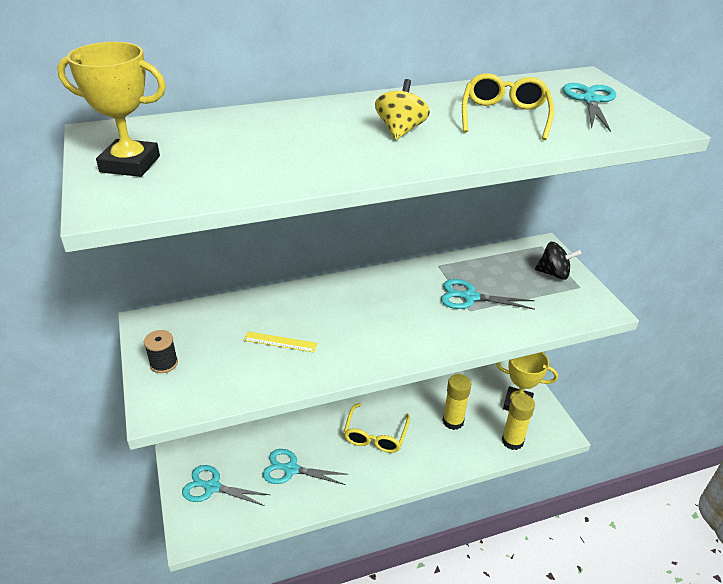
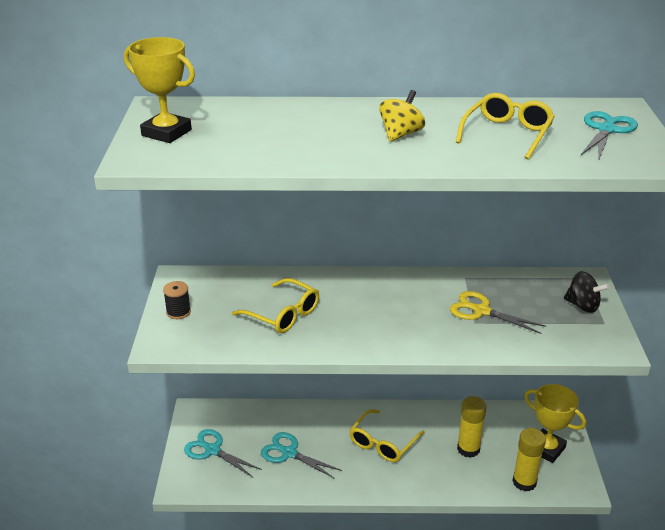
camera: 20 degrees right, 5 degrees down
(280, 342) = (283, 314): yellow ruler -> yellow glasses
(470, 297) = (481, 311): turquoise scissors -> yellow scissors

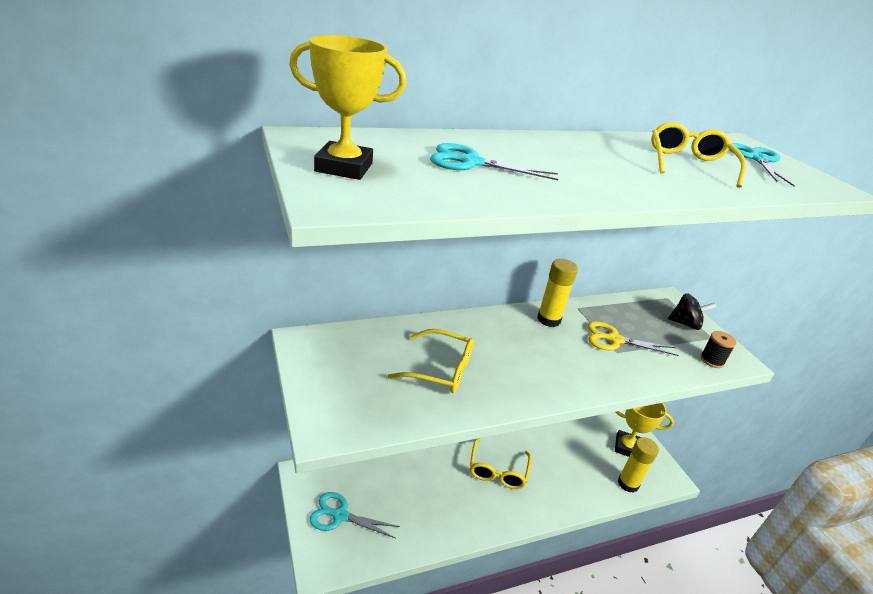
camera: 25 degrees left, 0 degrees up
(178, 312) = (325, 383): black spool -> black spool (712, 360)
(289, 453) = (418, 501): turquoise scissors -> turquoise scissors (471, 162)
(400, 134) = (599, 166): yellow spinning top -> none
(468, 449) = (569, 461): yellow glue stick -> yellow glue stick (548, 319)

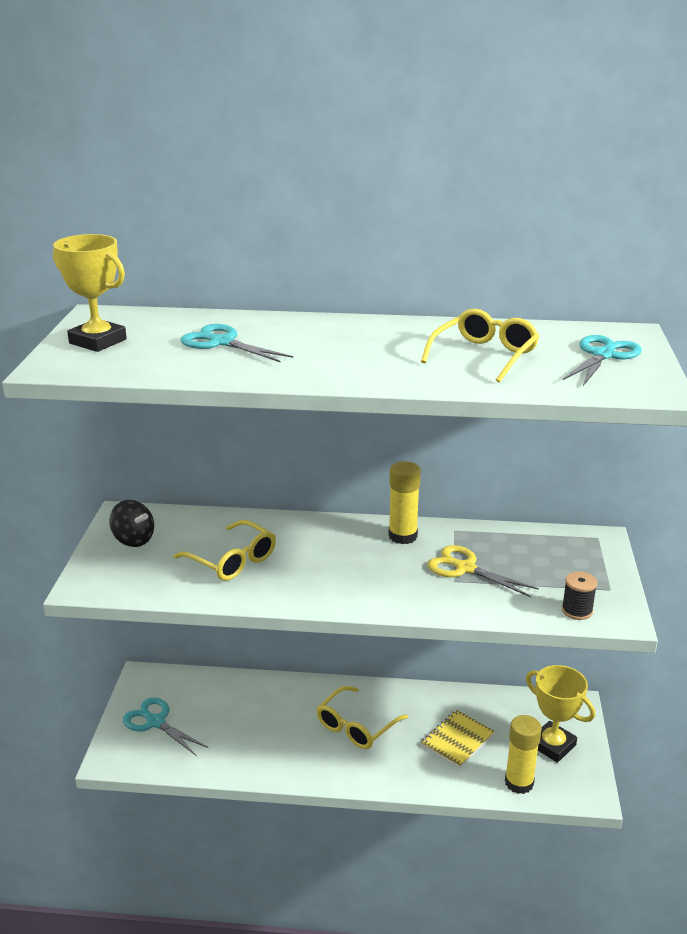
camera: 30 degrees right, 5 degrees down
(570, 461) = (457, 740): none -> yellow notebook
(685, 324) = (588, 568): black spinning top -> black spinning top (133, 540)

